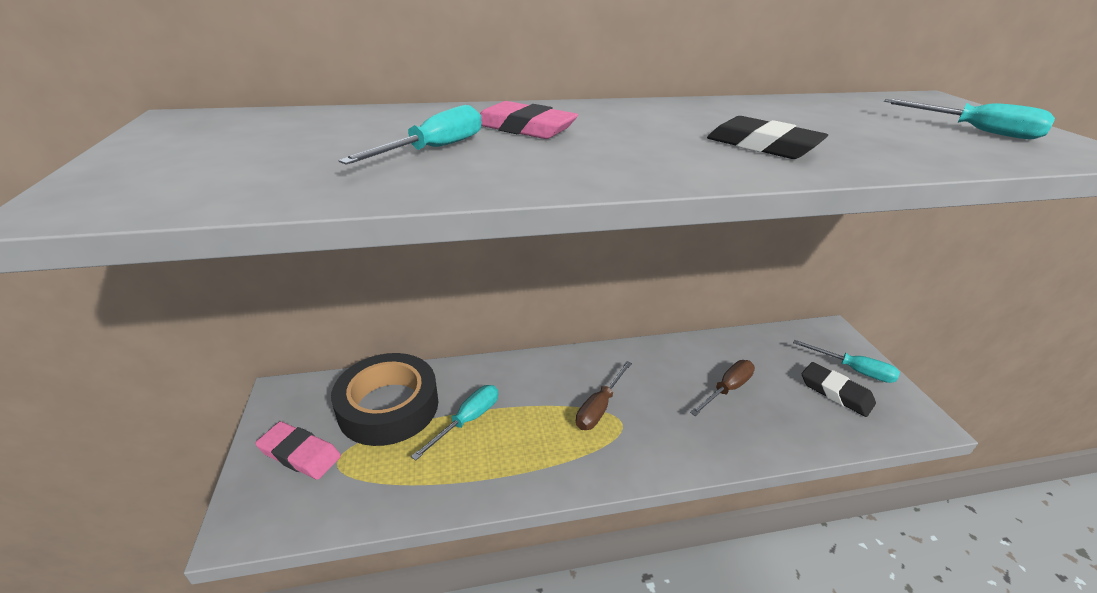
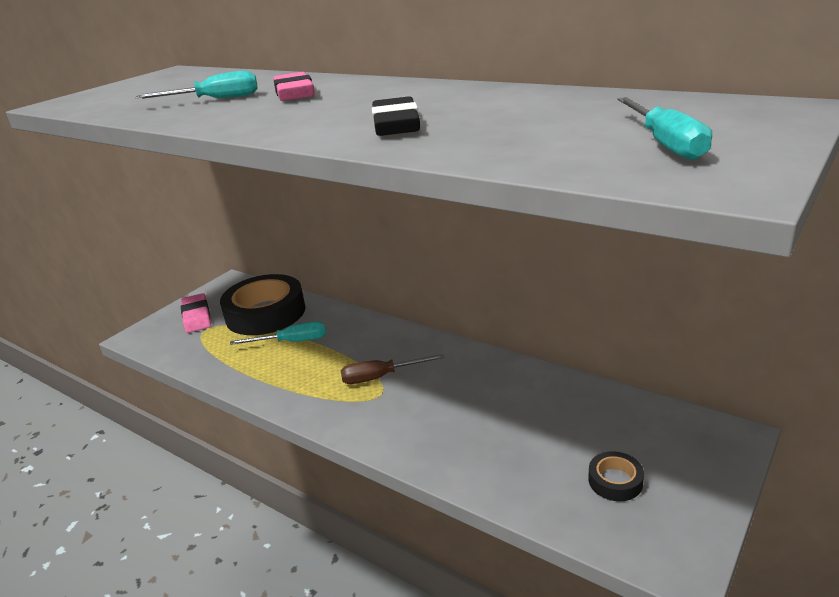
camera: 50 degrees right, 5 degrees down
(727, 389) = (504, 419): brown screwdriver -> none
(835, 392) = (615, 481): black eraser -> black tape
(853, 370) = (680, 478): turquoise screwdriver -> none

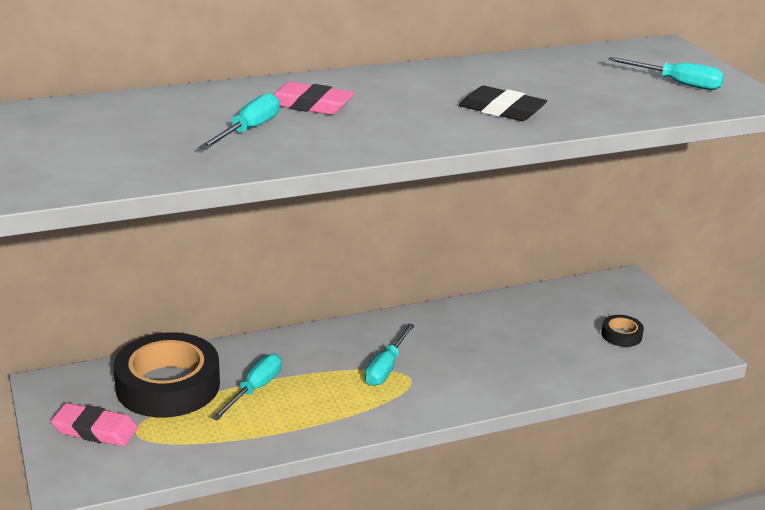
camera: 60 degrees left, 0 degrees up
(380, 377) = (386, 368): brown screwdriver -> turquoise screwdriver

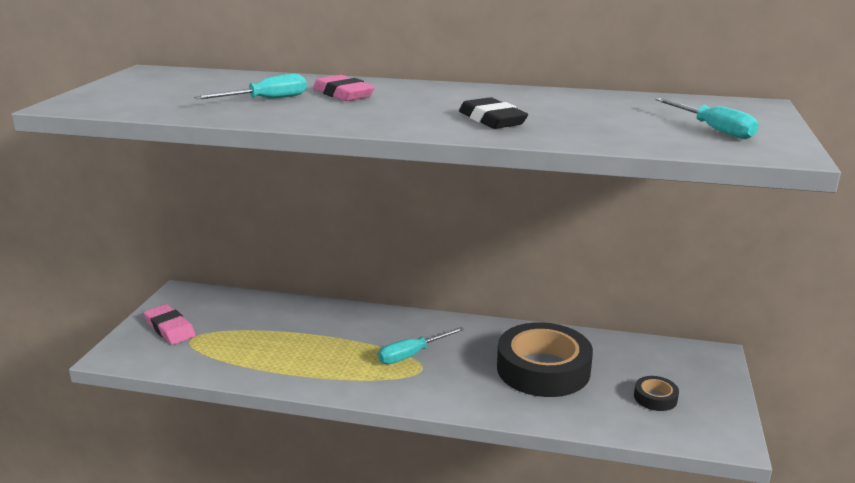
camera: 35 degrees right, 5 degrees down
(168, 385) = (248, 316): black tape -> black tape (543, 369)
(254, 389) = (299, 338): turquoise screwdriver -> none

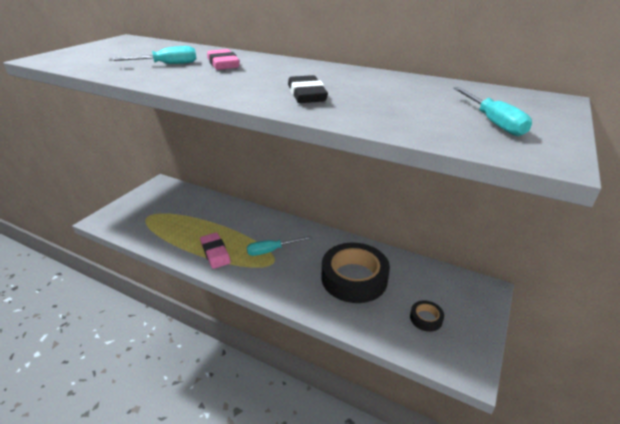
camera: 15 degrees right, 10 degrees up
(170, 328) = (140, 207): pink eraser -> pink eraser (215, 253)

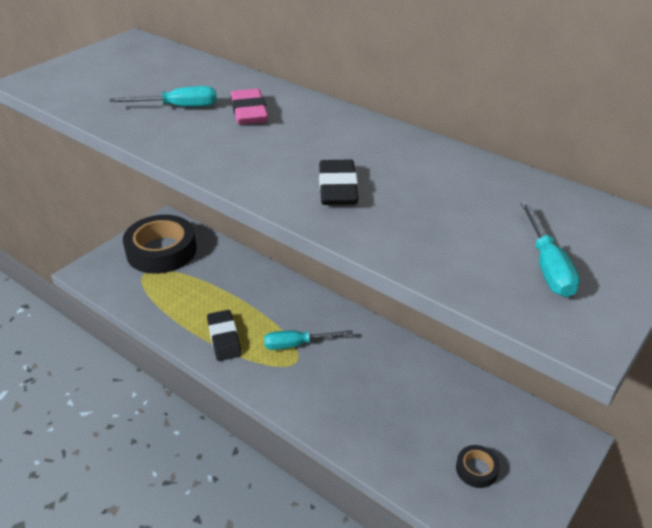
camera: 10 degrees right, 5 degrees up
(215, 253) = (224, 338): pink eraser -> black eraser
(354, 278) = (397, 399): black tape -> black tape (161, 251)

